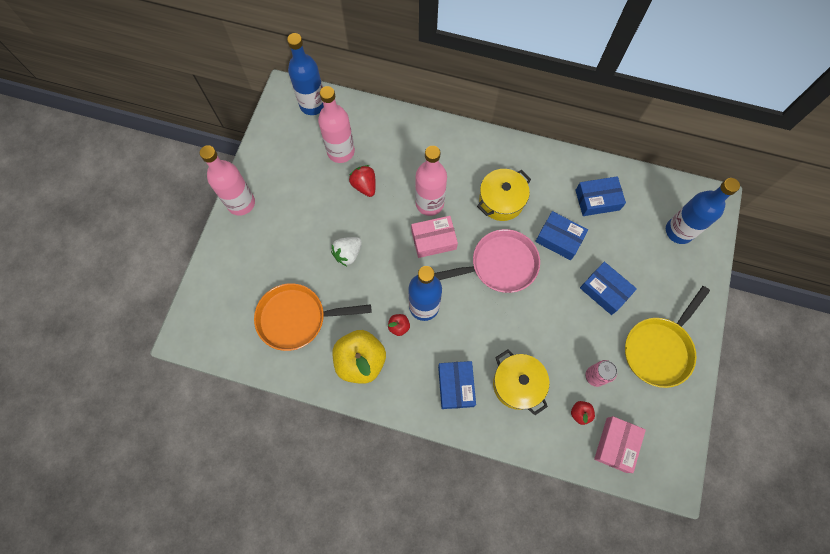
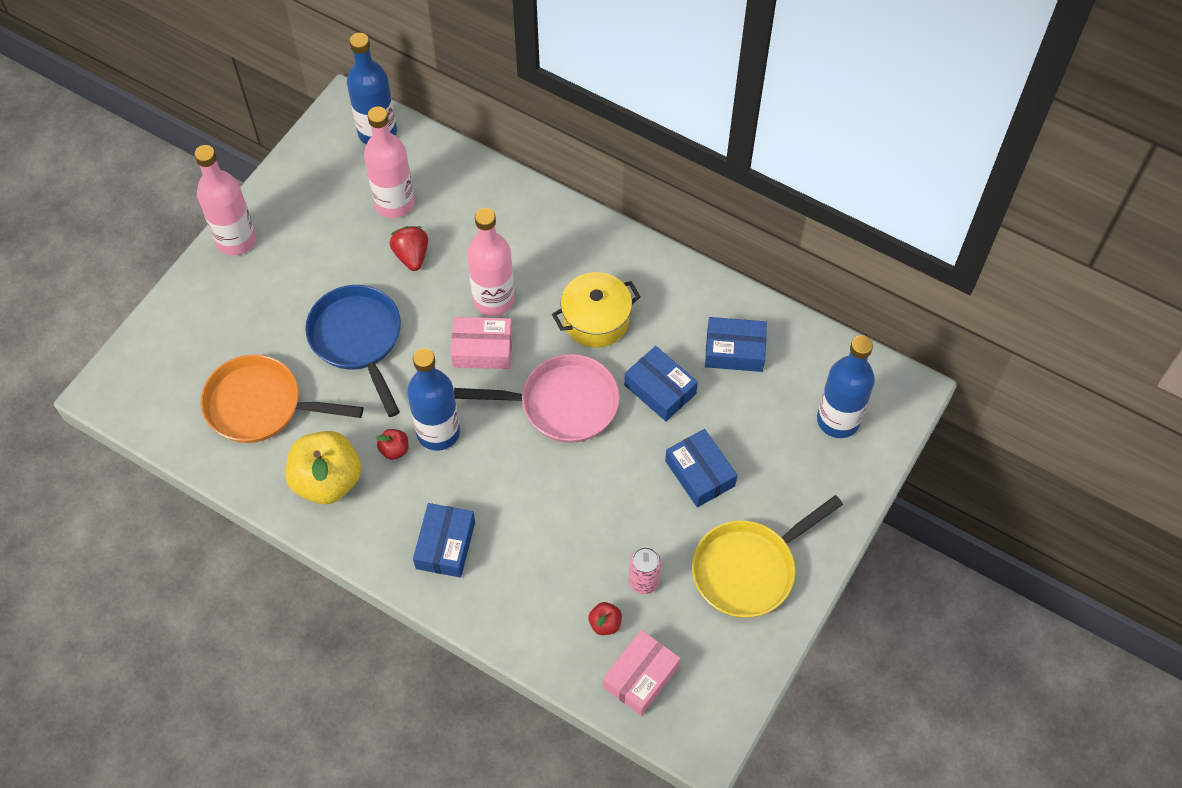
camera: 15 degrees right, 10 degrees down
(348, 254) = (358, 339): white strawberry -> blue pan
(517, 384) = (531, 564): yellow pot -> none

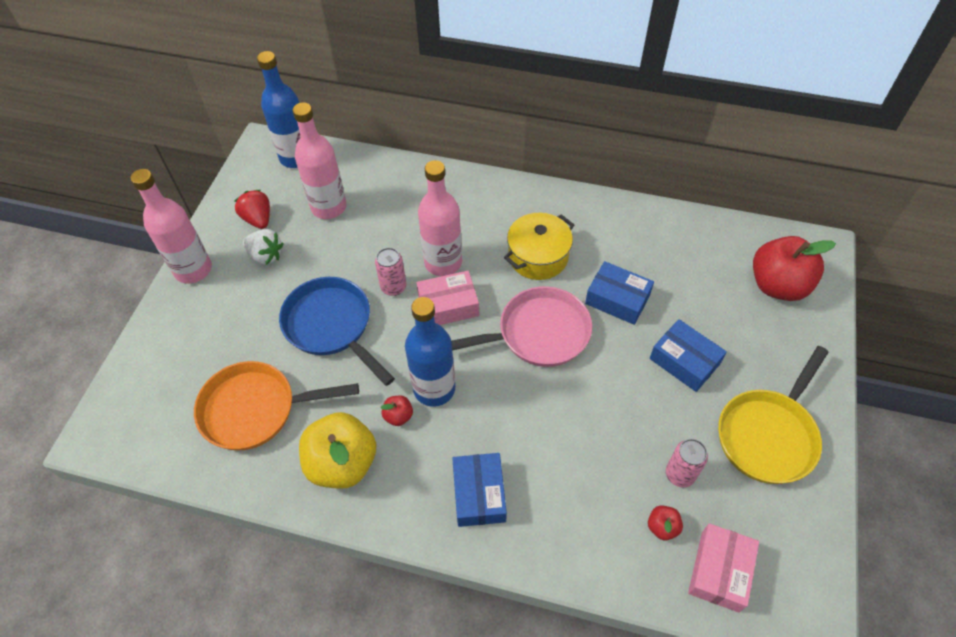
camera: 15 degrees left, 5 degrees down
(313, 243) = (266, 256): none -> white strawberry
(412, 256) = (358, 245): red strawberry -> red strawberry (258, 219)
(433, 314) = (393, 287): none -> pink can
(734, 350) = (665, 252): blue box -> none
(838, 420) = (778, 285): blue bottle -> red apple

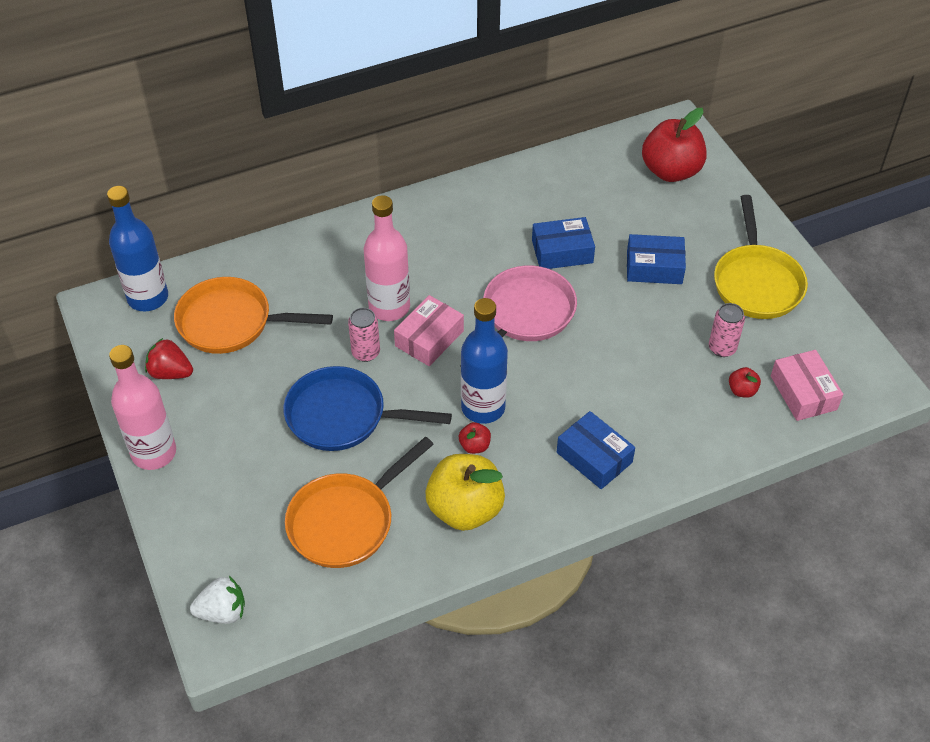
camera: 40 degrees left, 5 degrees down
(266, 256) = (215, 398): white strawberry -> white strawberry (222, 612)
(329, 207) = (231, 322): pink bottle -> orange pan
(538, 257) = (466, 256): yellow pot -> none

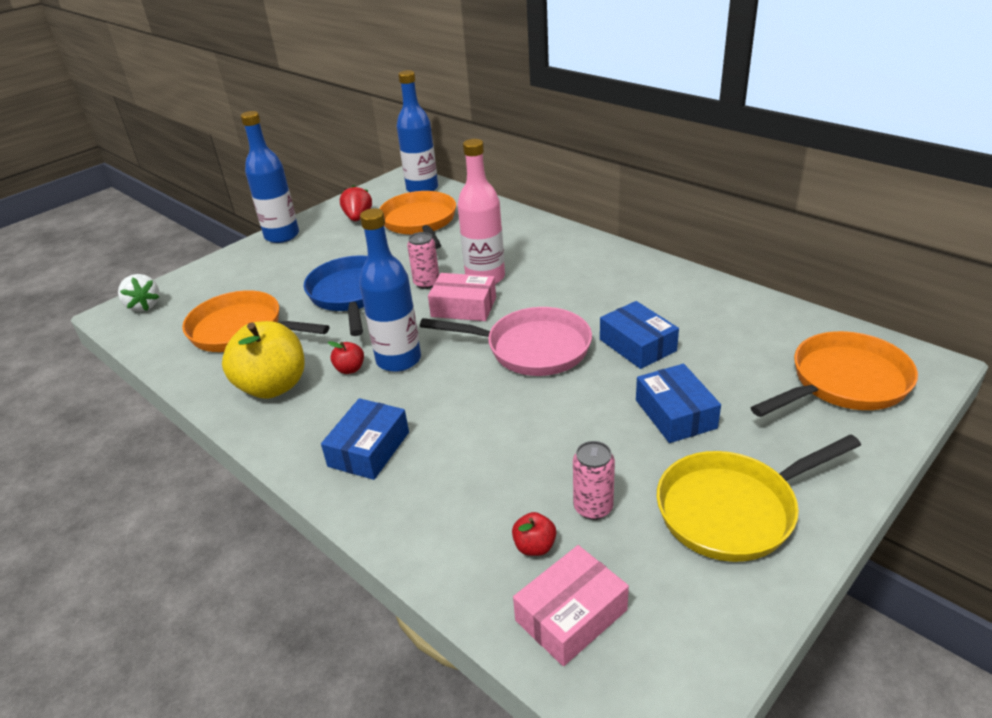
camera: 70 degrees right, 15 degrees down
(154, 453) = (282, 236): pink bottle -> blue bottle
(671, 171) = (844, 382): red apple -> orange pan

